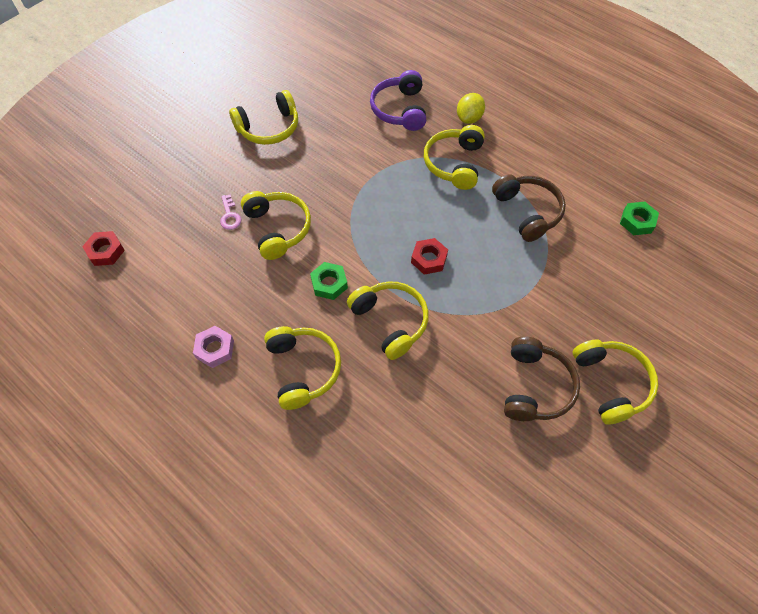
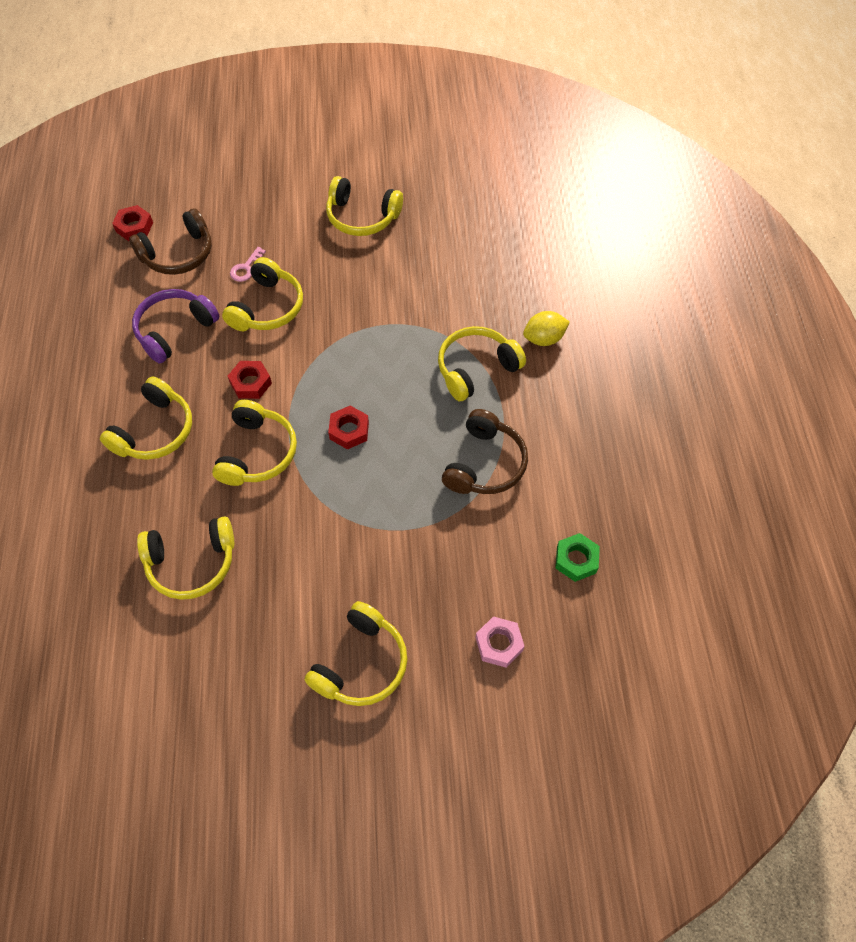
camera: 45 degrees right, 0 degrees up
(215, 349) = (118, 362): pink nut -> pink nut (499, 644)
(329, 283) = (251, 383): green nut -> red nut
(400, 109) = (491, 283): purple headphones -> purple headphones (174, 330)
(439, 426) = (192, 563): none -> yellow headphones
(535, 387) = (298, 605): brown headphones -> brown headphones (178, 254)

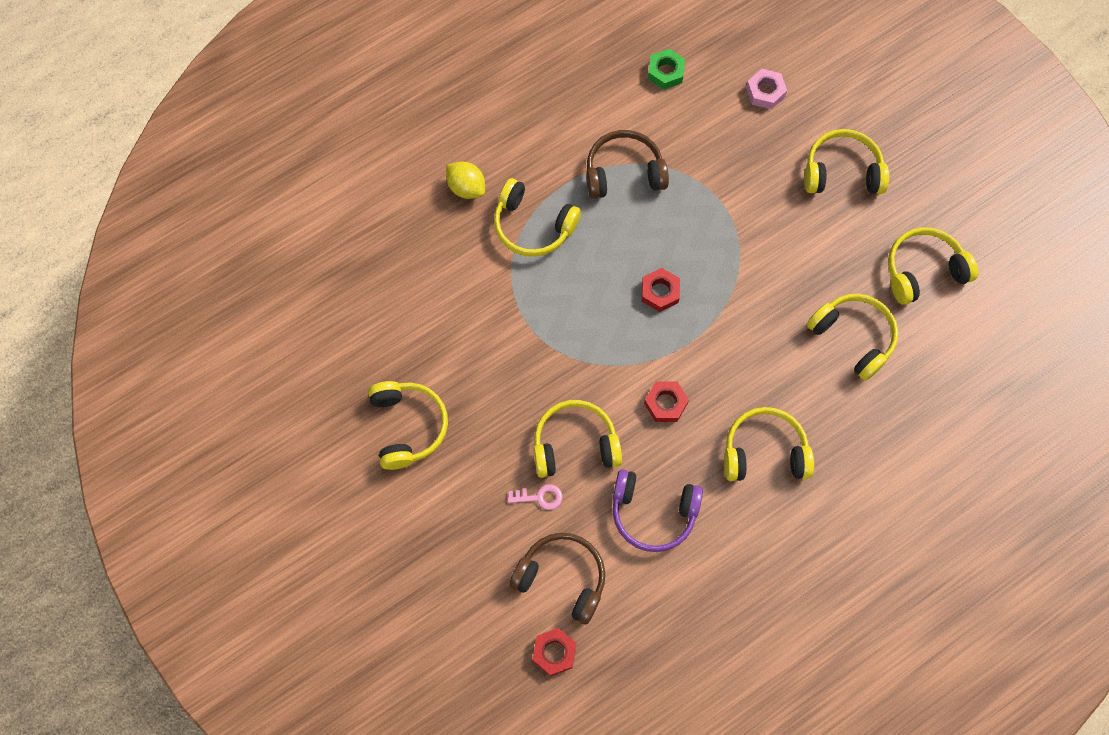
camera: 120 degrees left, 10 degrees up
(257, 452) = (728, 352): yellow headphones -> yellow headphones (923, 270)

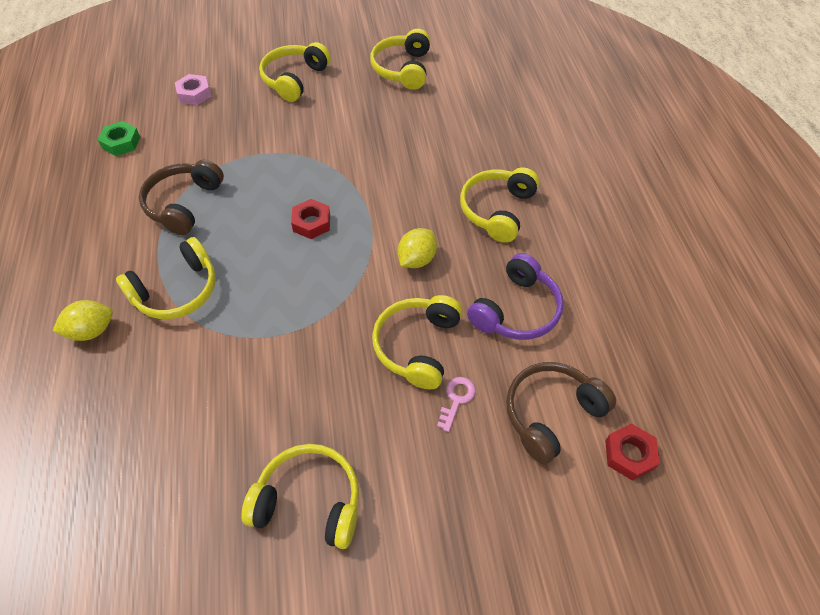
camera: 65 degrees left, 15 degrees down
(665, 403) = (417, 259): red nut -> yellow lemon
(853, 337) = (431, 123): yellow headphones -> none

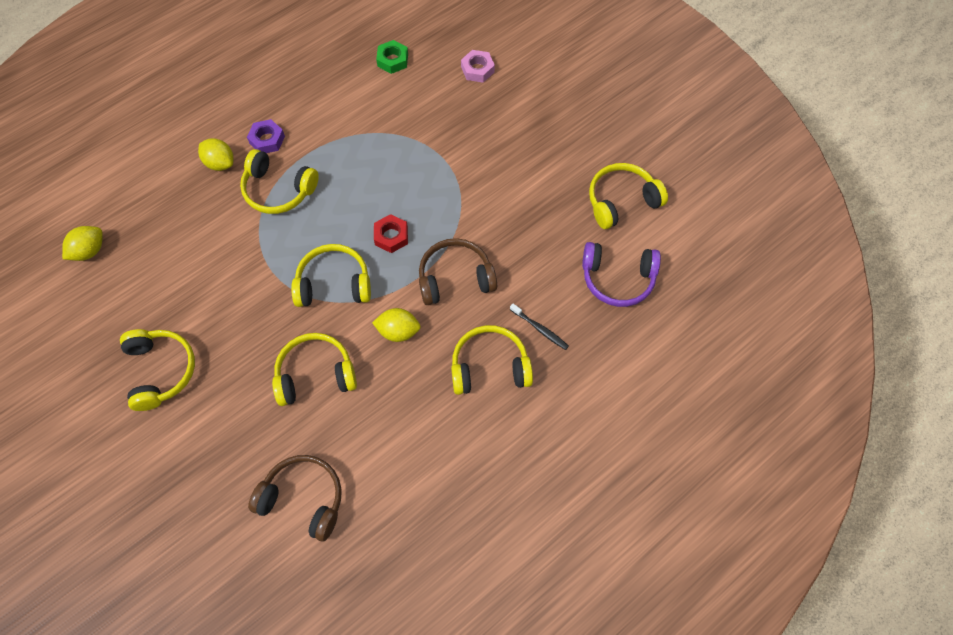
camera: 60 degrees right, 10 degrees up
(76, 525) = (89, 251): none -> yellow lemon
(106, 276) = (267, 140): none -> purple nut
(184, 204) = (358, 141): brown headphones -> brown headphones (455, 278)
(294, 79) = (546, 127): yellow headphones -> yellow headphones (334, 283)
(456, 399) = (283, 425): pink key -> none
(483, 164) = (539, 329): none -> black toothbrush
(516, 310) = (389, 430): purple headphones -> purple headphones (617, 278)
(629, 454) = (296, 571): red nut -> none

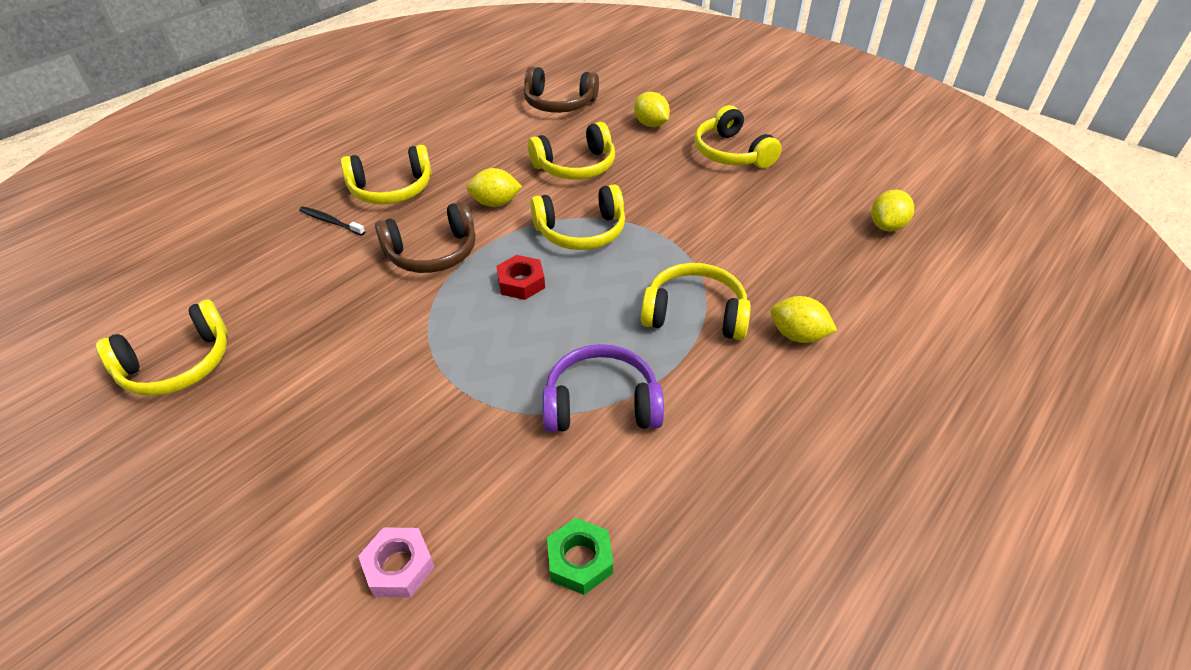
camera: 170 degrees right, 20 degrees down
(218, 436) = (650, 124): none -> yellow lemon
(267, 140) = (747, 376): purple nut -> none
(617, 278) = (219, 275): purple headphones -> purple headphones (601, 403)

